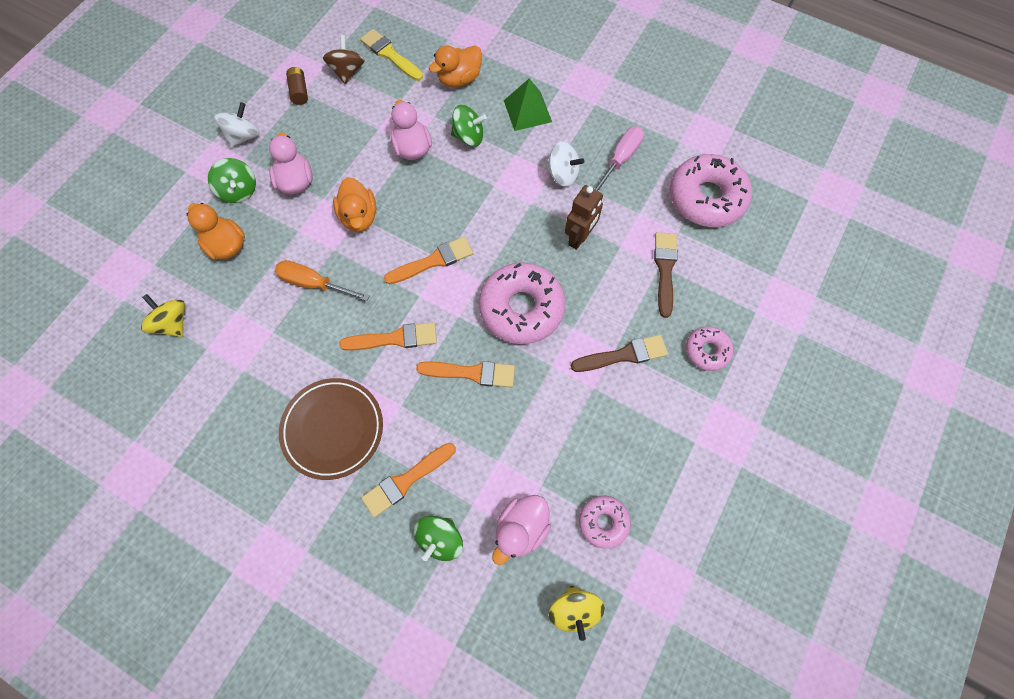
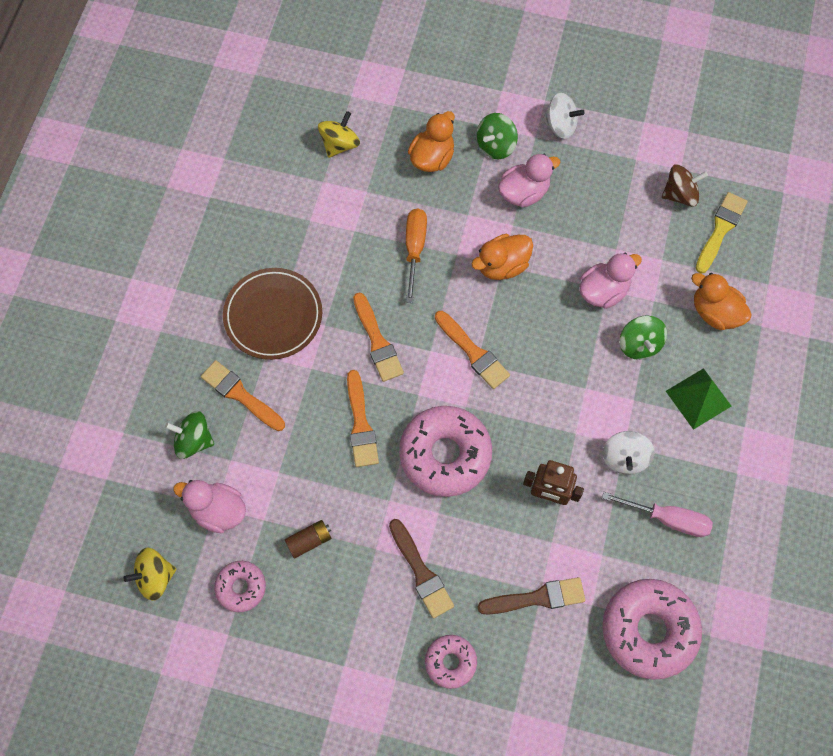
camera: 75 degrees right, 0 degrees up
(299, 91) = (635, 157): brown battery -> brown battery (309, 541)

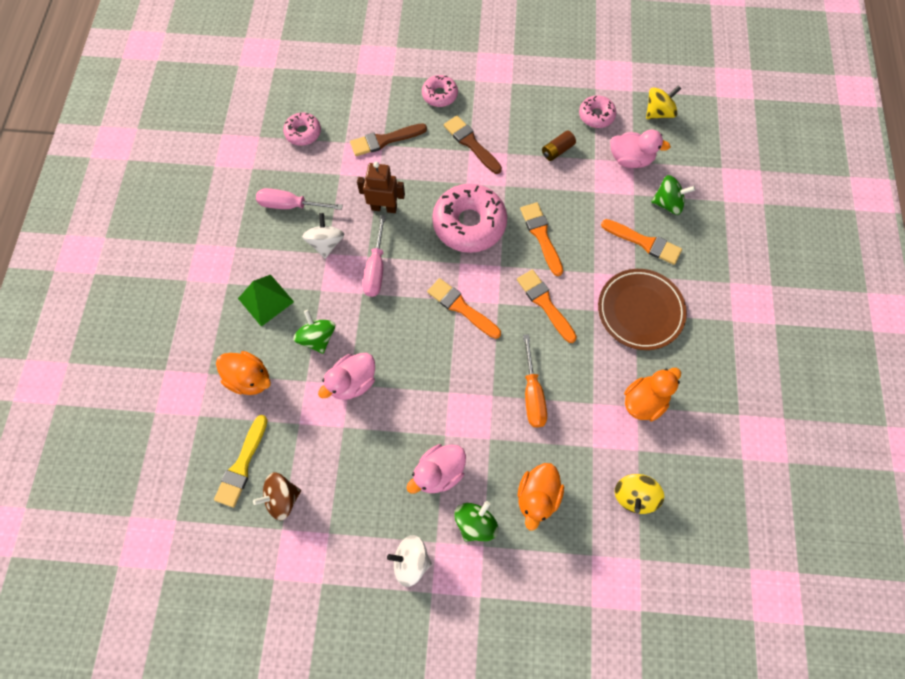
camera: 170 degrees right, 0 degrees up
(502, 266) = (448, 391): orange duck -> orange duck (644, 401)
(566, 414) = (376, 269): none -> pink screwdriver
(648, 630) = (303, 133): pink donut -> pink donut, size x0.53

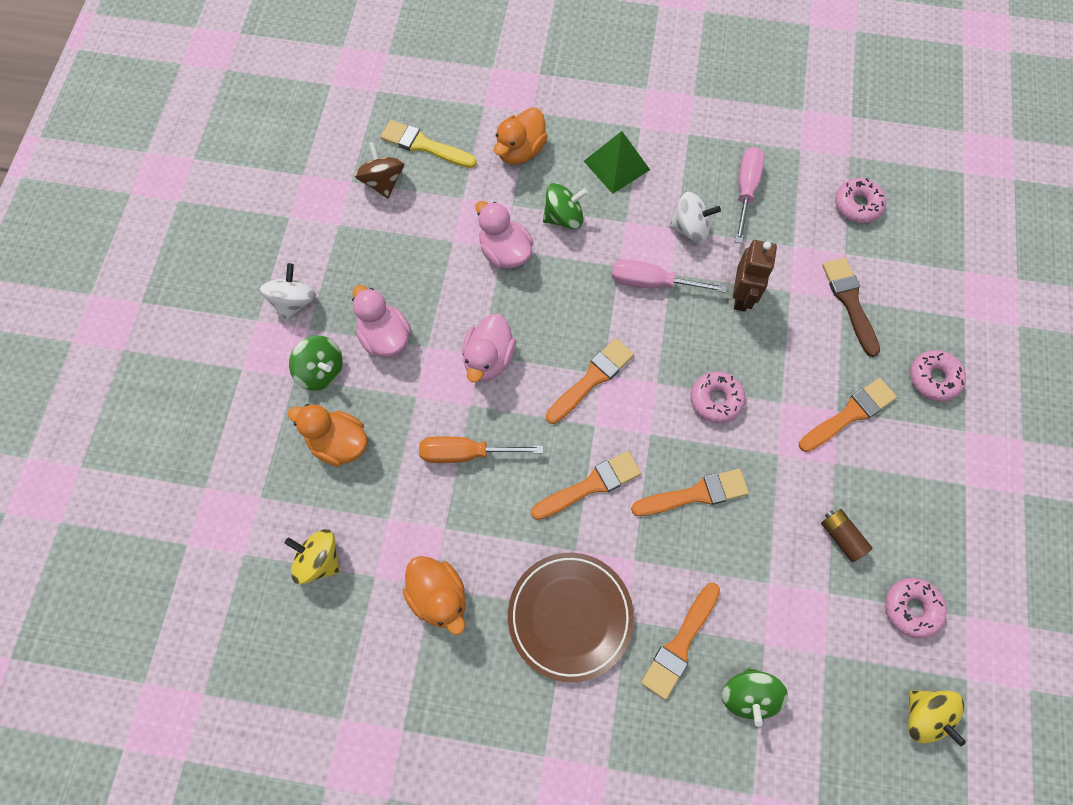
camera: 95 degrees right, 0 degrees up
(469, 224) = (716, 400): pink donut -> pink donut, size x0.53
(471, 143) = (849, 414): brown brush -> orange brush
(630, 159) = (829, 650): pink duck -> pink duck (488, 359)

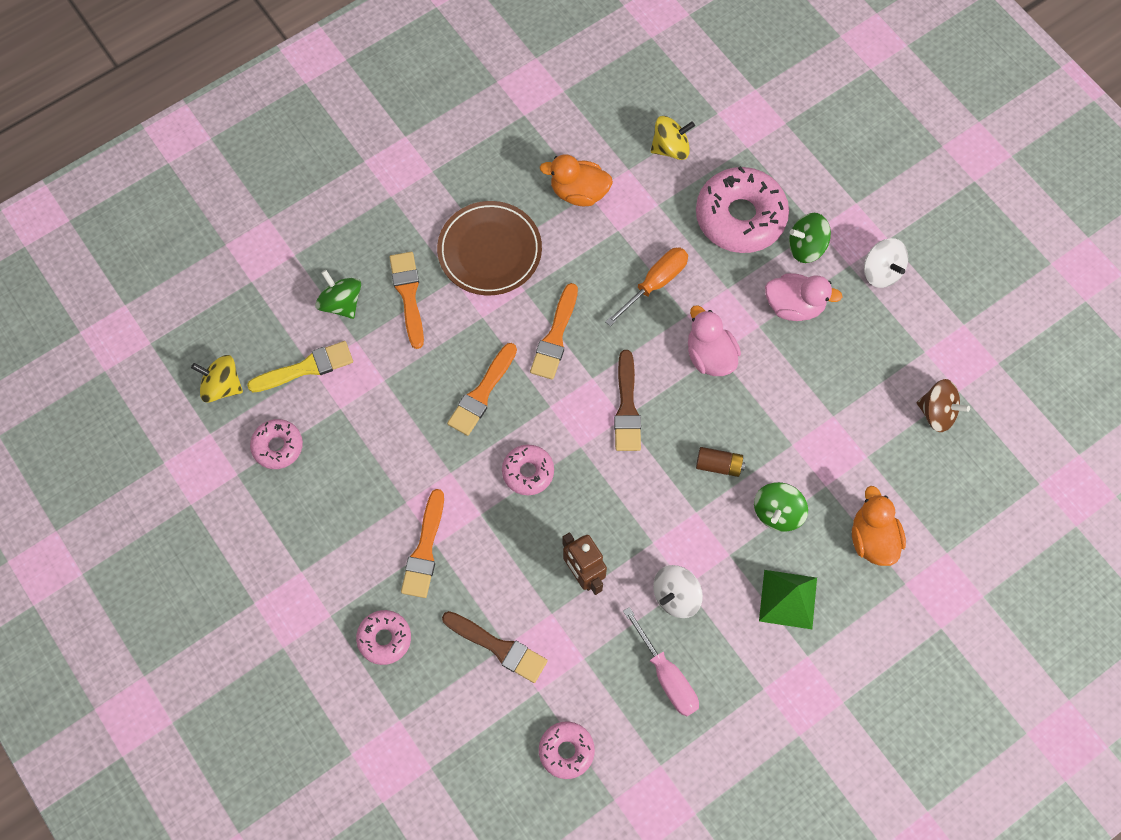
camera: 135 degrees right, 0 degrees up
(338, 443) = (740, 217): orange duck -> pink donut
(424, 145) = (946, 472): yellow brush -> yellow brush (306, 368)
(505, 252) = (787, 443): pink duck -> none
(592, 379) = (627, 407): orange brush -> brown brush
(651, 282) = (659, 521): pink screwdriver -> none
(841, 537) = (360, 453): brown battery -> brown battery (718, 465)

